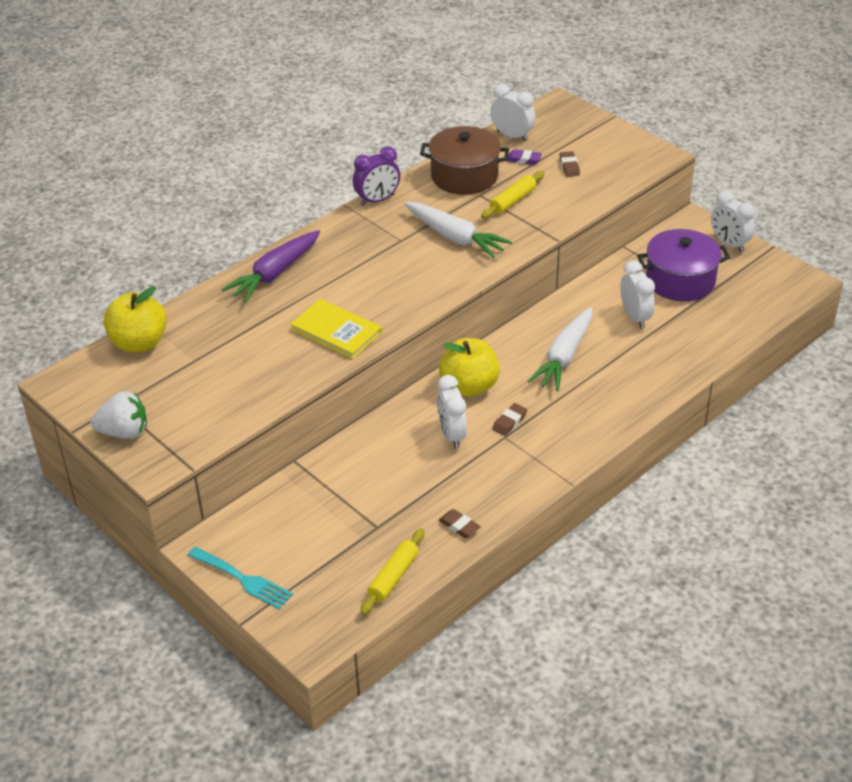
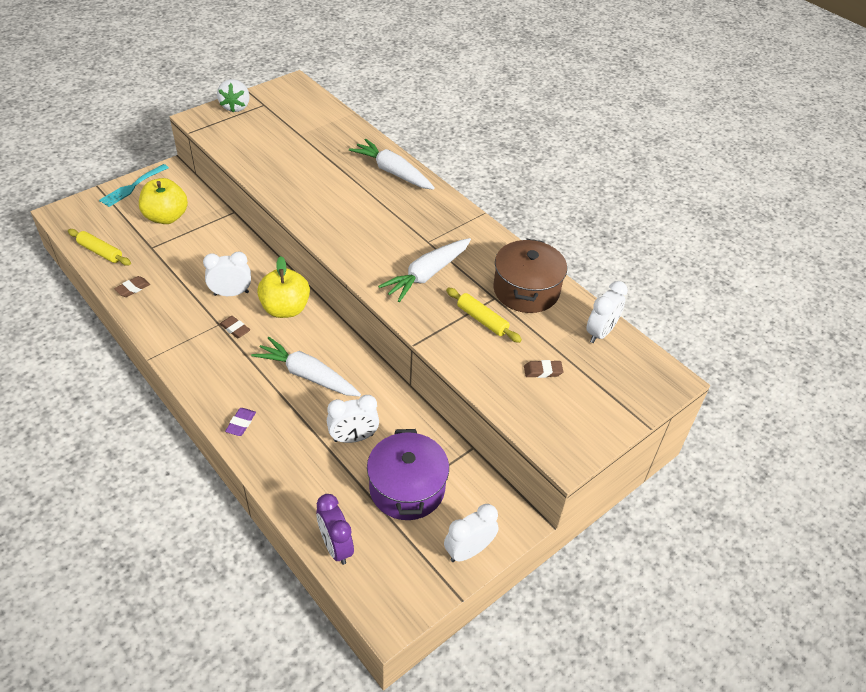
camera: 90 degrees right, 5 degrees up
(139, 343) = (325, 112): yellow apple -> yellow apple (166, 217)
(275, 274) = (392, 172): purple carrot -> white carrot
(336, 331) = (312, 199): yellow book -> none
(377, 200) = (489, 232): purple clock -> purple clock (336, 547)
(523, 159) = (556, 336): purple eraser -> purple eraser (241, 423)

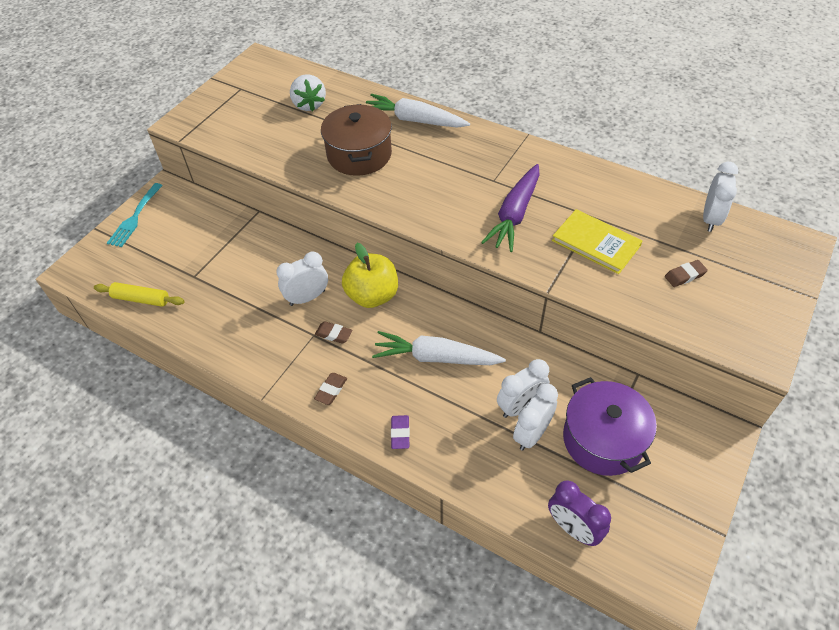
camera: 15 degrees left, 5 degrees up
(133, 288) = (200, 327): brown eraser -> brown eraser (331, 390)
(166, 217) = (191, 239): yellow apple -> none
(236, 107) = (213, 99): white strawberry -> white strawberry (309, 105)
(427, 275) = (514, 214): white carrot -> purple carrot
(468, 551) = (699, 481): white clock -> white clock (532, 434)
(482, 320) = (596, 243): yellow rolling pin -> yellow book
(526, 290) = (617, 199): brown pot -> brown pot (359, 154)

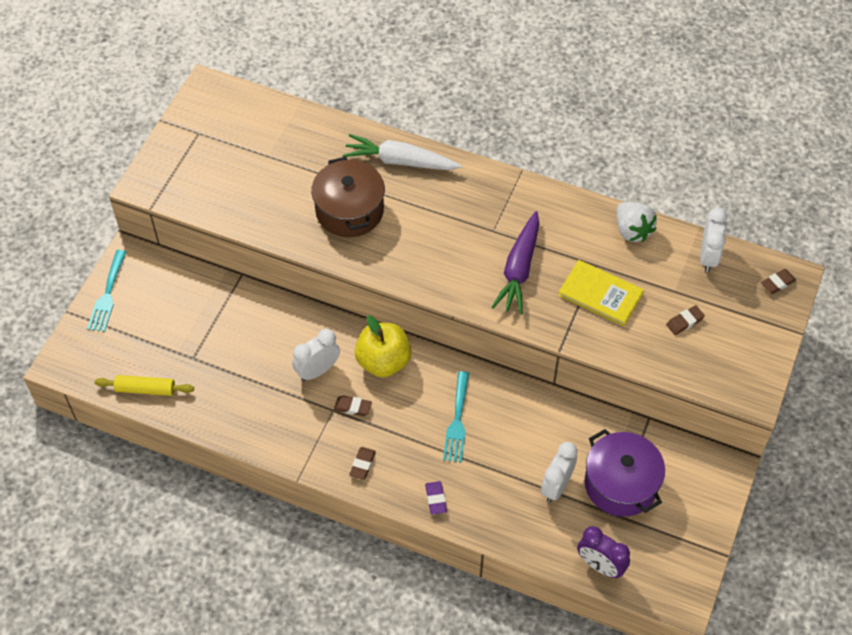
camera: 10 degrees left, 5 degrees up
(309, 105) = (281, 149): white strawberry -> white strawberry (632, 230)
(436, 357) = (457, 421): white carrot -> turquoise fork
(520, 407) = (543, 461): white clock -> none
(786, 248) = (777, 283): none -> brown eraser

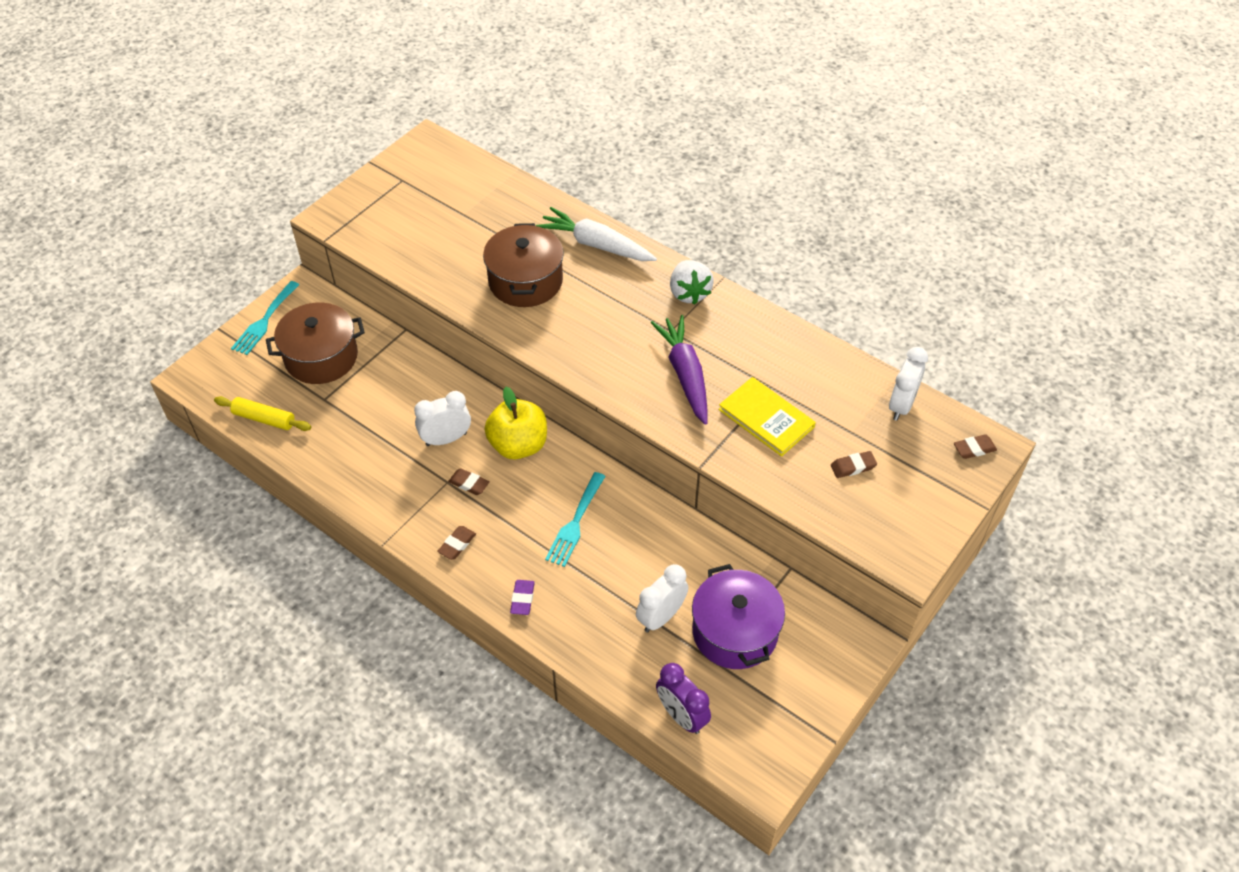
camera: 15 degrees right, 5 degrees down
(175, 318) = (321, 357): none -> brown pot
(519, 269) = (685, 374): purple carrot -> purple carrot turned 135 degrees clockwise
(632, 230) = (824, 361): white strawberry -> white strawberry (689, 293)

